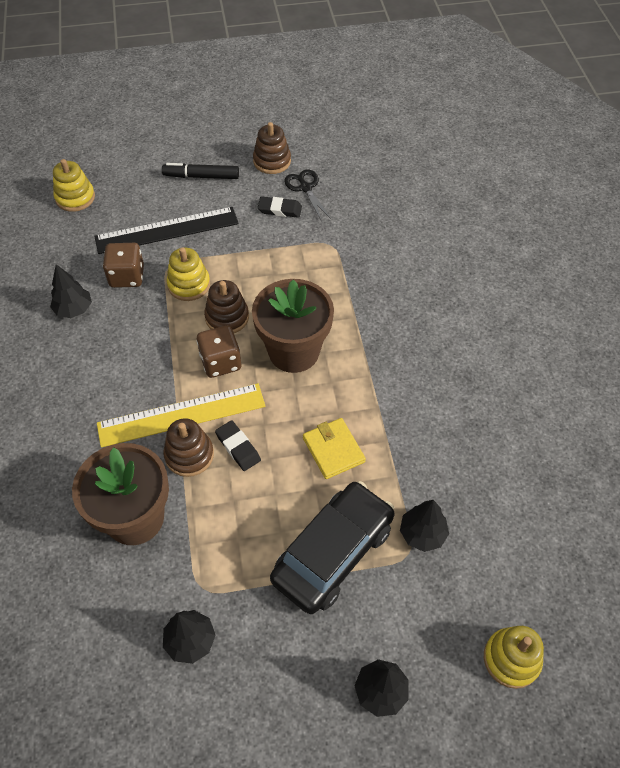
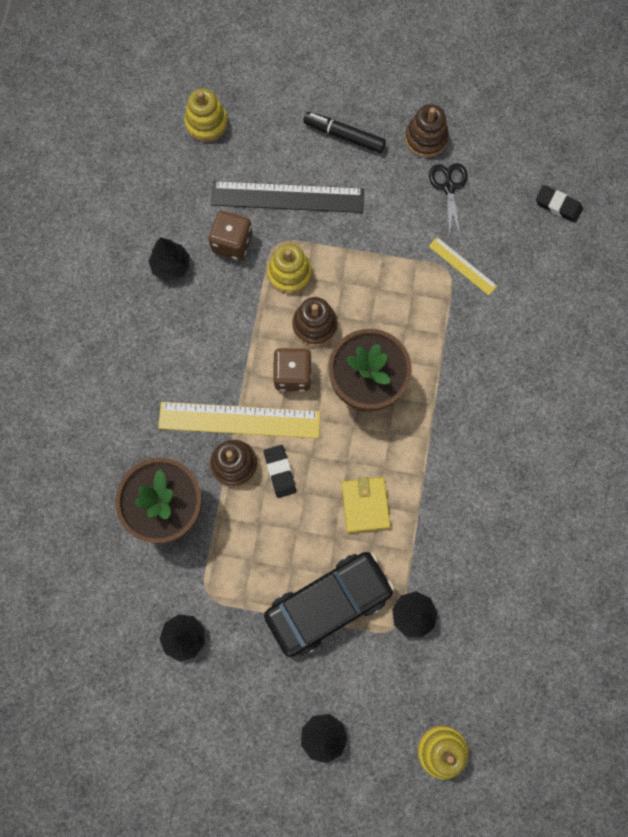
camera: 20 degrees right, 20 degrees up
(280, 209) = (411, 207): black eraser -> black eraser (558, 205)
(341, 238) = (462, 266): none -> yellow ruler

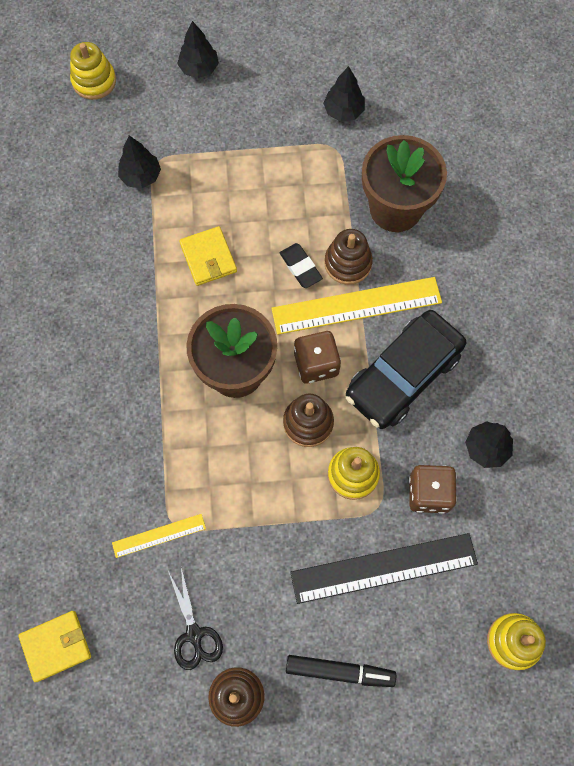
camera: 165 degrees right, 5 degrees down
(328, 604) = (221, 166): black car -> black car (403, 375)
(462, 266) = (159, 535): yellow ruler -> yellow ruler turned 45 degrees counterclockwise
(558, 205) = (56, 646): black eraser -> yellow wallet

